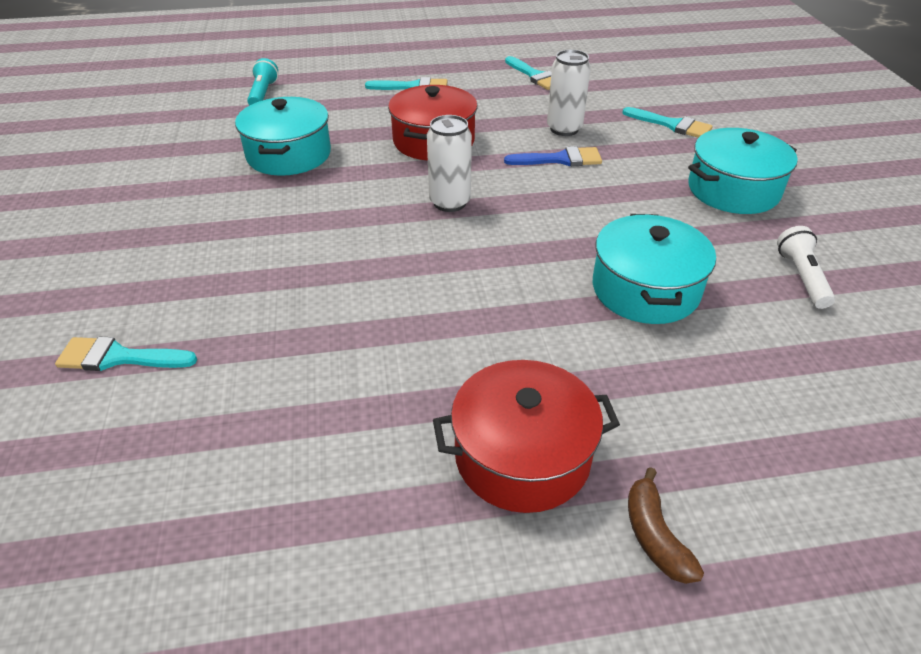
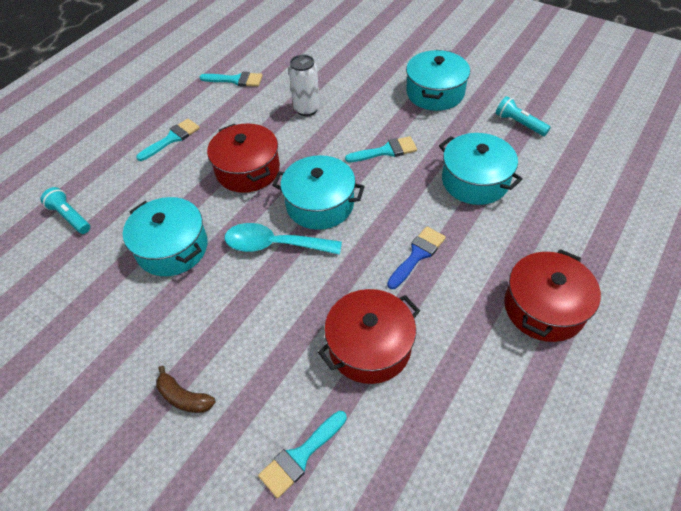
camera: 45 degrees left, 10 degrees up
(301, 333) = (369, 346): none -> red pot
(361, 204) = (274, 245): none -> turquoise spoon
(450, 202) = (320, 204): white can -> turquoise pot
(560, 159) = (334, 132): blue brush -> blue brush (417, 255)
(655, 536) = (624, 293): brown banana -> brown banana (184, 397)
(672, 125) = (356, 68): turquoise brush -> turquoise brush (386, 151)
(802, 277) = (519, 123): white flashlight -> turquoise flashlight

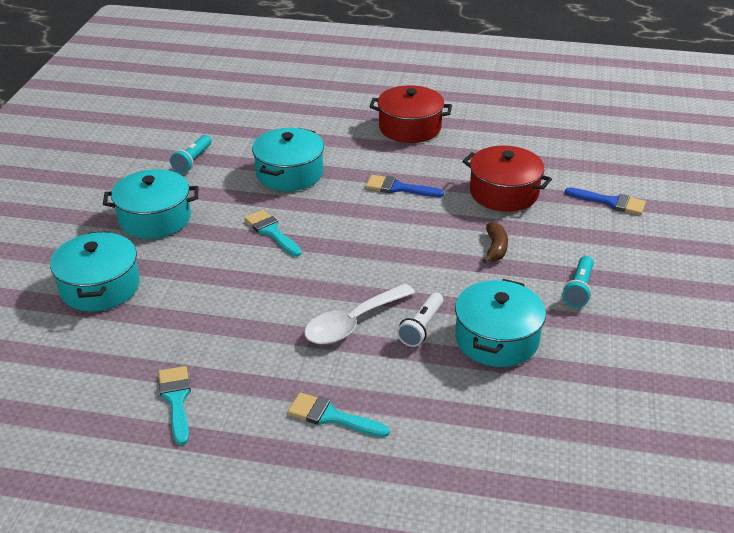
camera: 115 degrees left, 15 degrees down
(70, 217) = (518, 453): turquoise flashlight -> turquoise flashlight (579, 289)
(184, 397) = (626, 270): brown banana -> brown banana (495, 248)
(217, 207) = (421, 327): none -> white flashlight
(248, 170) = (352, 323): red pot -> white spoon
(274, 245) = (443, 270): turquoise spoon -> none
(300, 456) = (610, 202): turquoise brush -> blue brush
(307, 109) = (220, 309): white can -> none
(320, 204) = (373, 256): turquoise pot -> turquoise pot (100, 287)

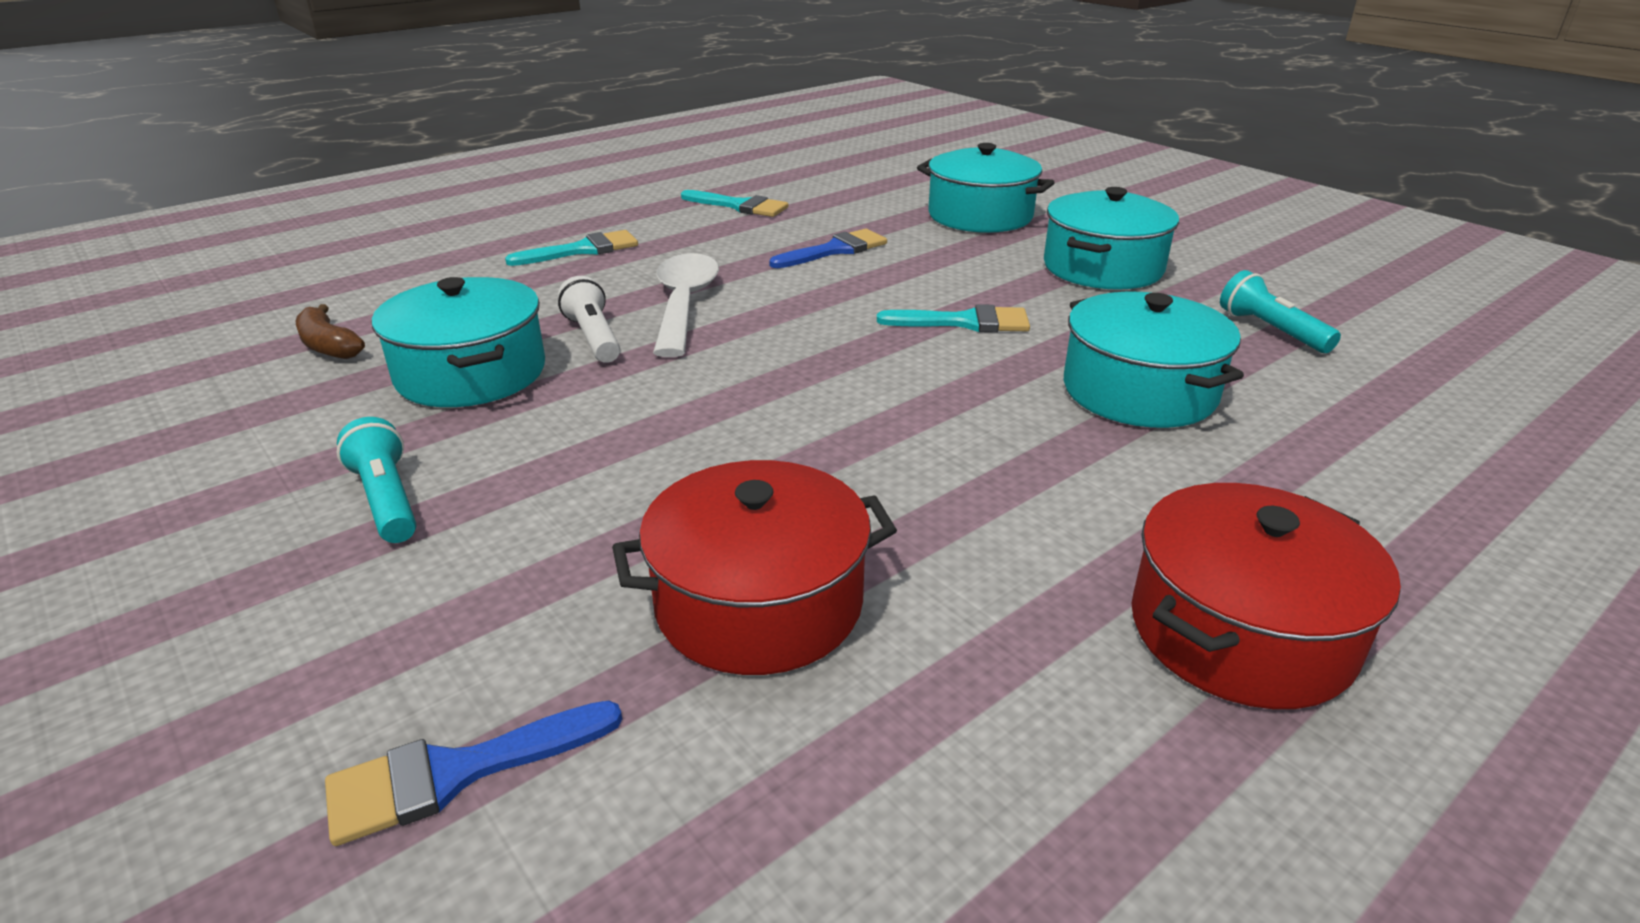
camera: 130 degrees right, 5 degrees down
(398, 188) = (955, 475): blue brush -> blue brush (835, 250)
(495, 248) = (622, 479): brown banana -> brown banana (329, 346)

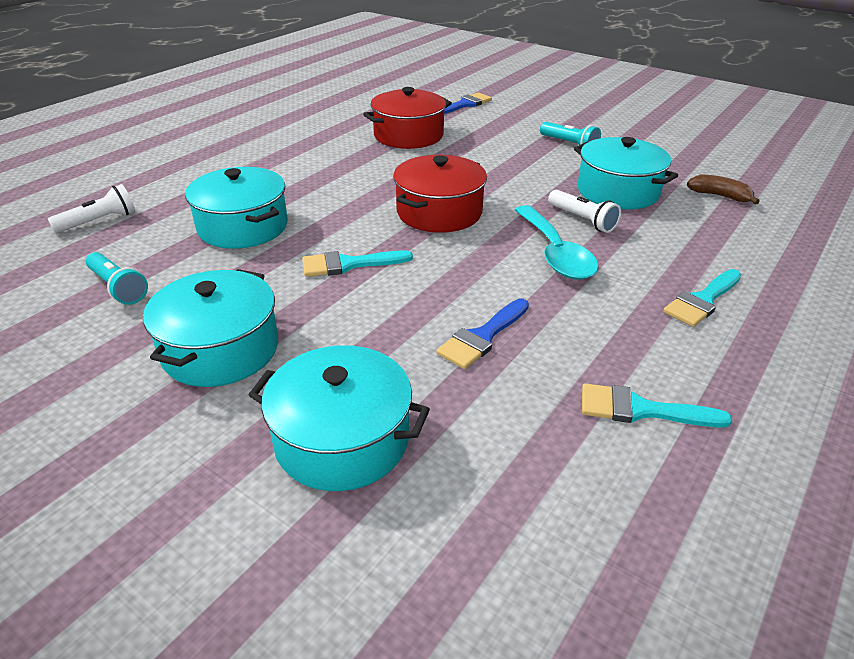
camera: 165 degrees right, 5 degrees up
(684, 304) = (555, 253): white spoon -> turquoise spoon
(1240, 631) = (247, 146): red pot -> red pot (439, 212)
(1417, 433) = (99, 221): none -> white flashlight

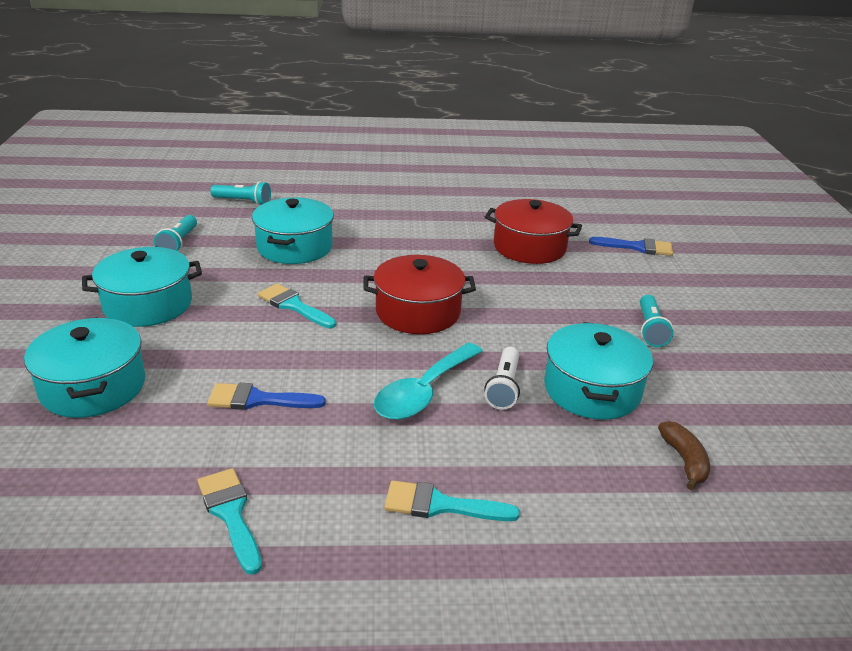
camera: 50 degrees right, 5 degrees down
(99, 221) = (243, 202): white flashlight -> turquoise flashlight

